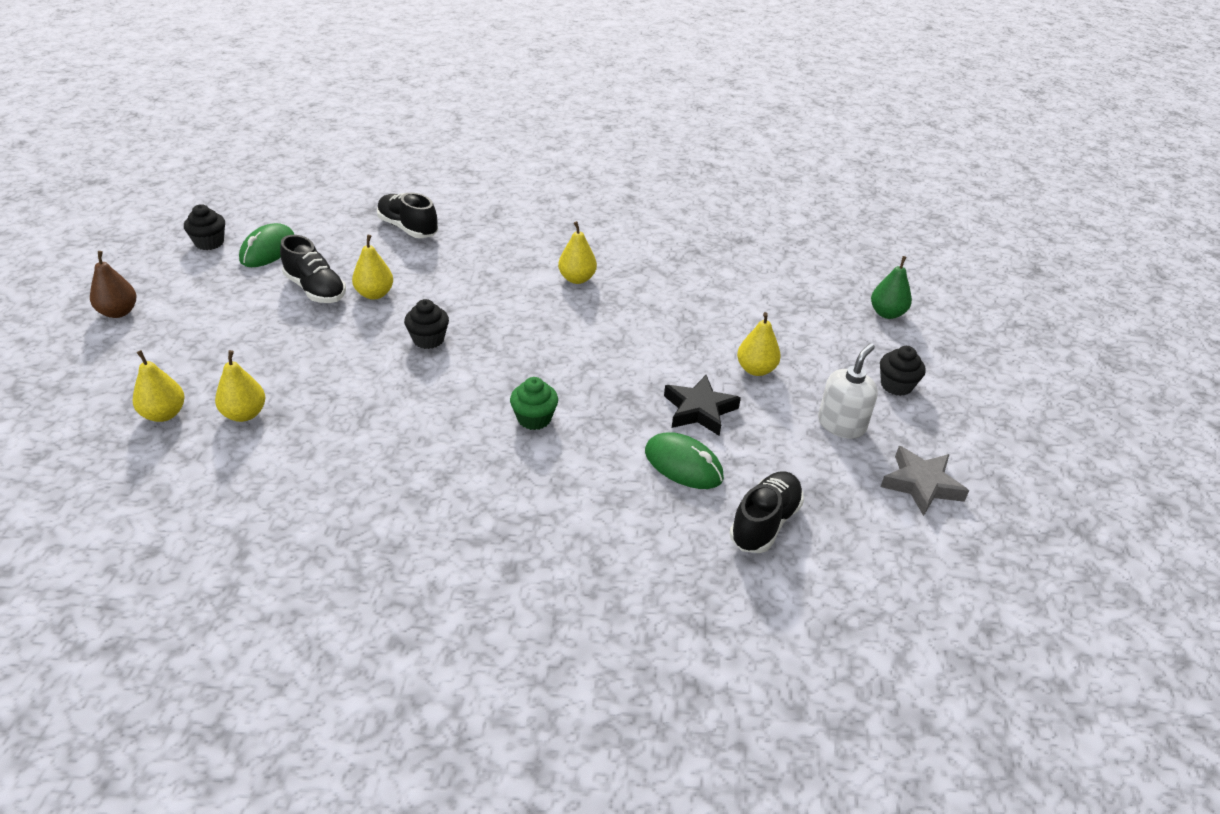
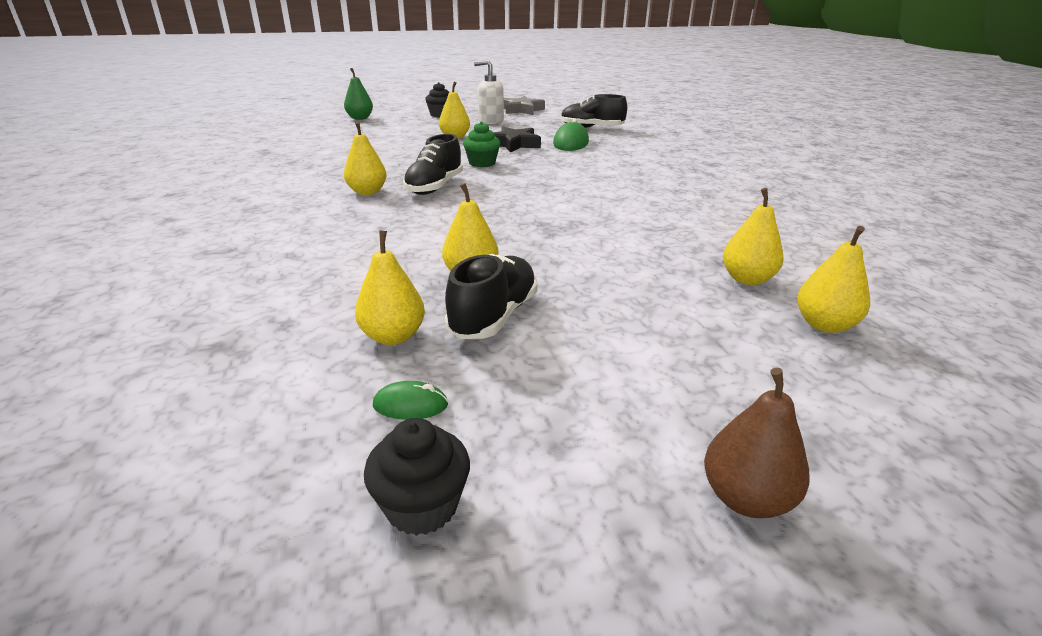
camera: 110 degrees left, 10 degrees down
(268, 250) = (410, 405): green mouse -> green mouse, size x0.52
(329, 255) = (393, 336): none -> yellow pear
(408, 228) = (283, 297): black shoe -> black shoe (434, 187)
(428, 339) = (527, 228): black cupcake -> none
(534, 418) = (581, 177): green cupcake -> green cupcake (482, 163)

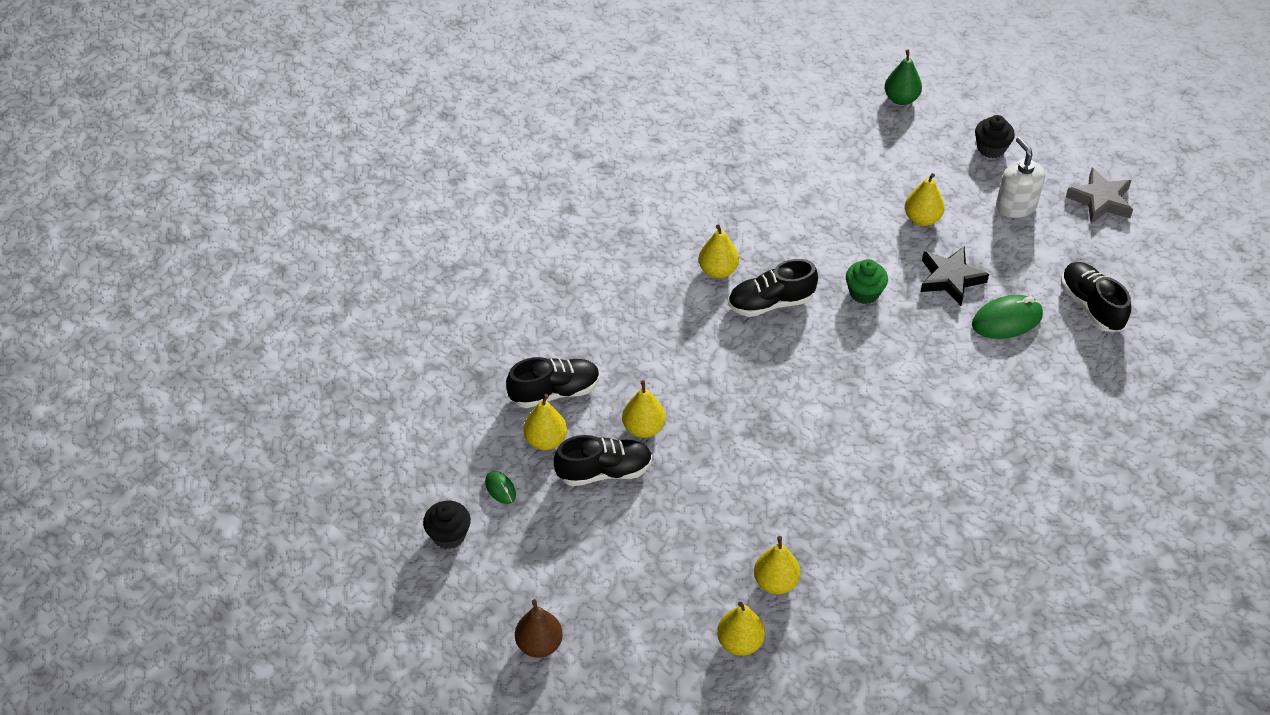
camera: 55 degrees right, 20 degrees up
(341, 304) = (555, 392): none -> black shoe

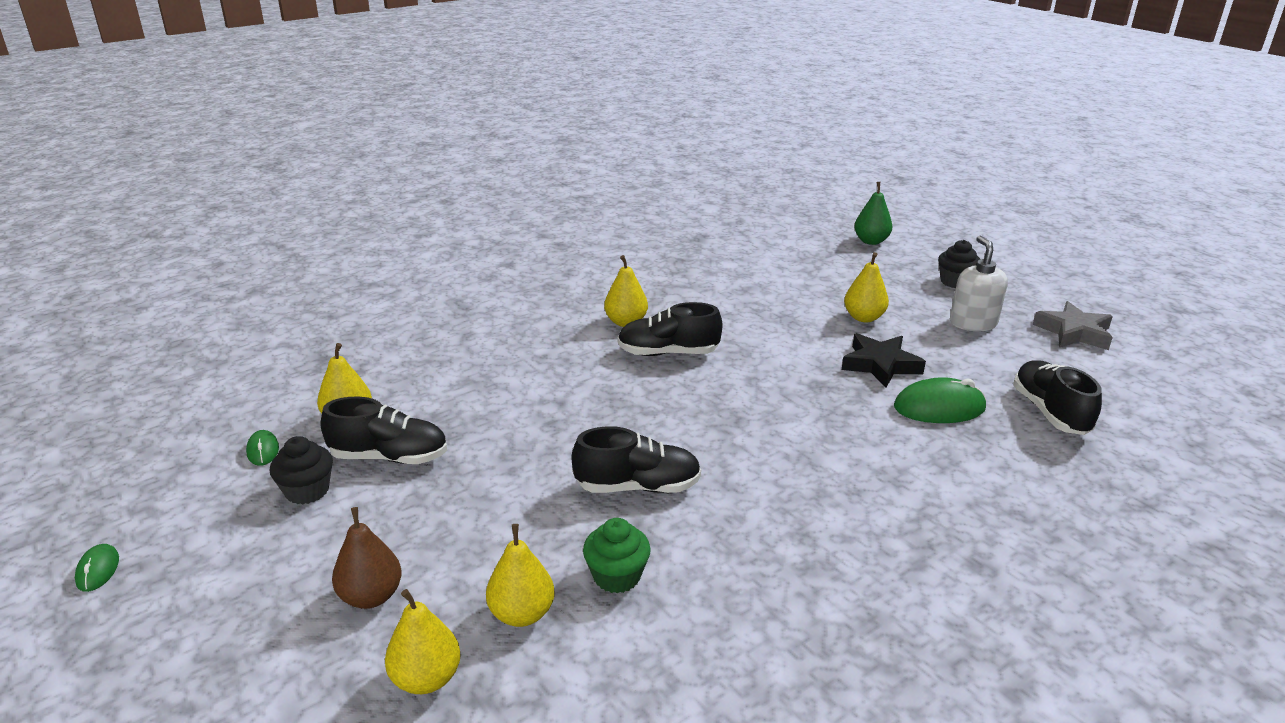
camera: 15 degrees right, 20 degrees down
(449, 535) = (168, 481): black cupcake -> black cupcake (307, 491)
(463, 621) = (98, 570): none -> green mouse
(539, 644) = (163, 618): brown pear -> brown pear (371, 596)
(555, 392) = (390, 382): black shoe -> black shoe (637, 487)
(643, 428) = (462, 427): yellow pear -> none
(864, 292) = (776, 361): green cupcake -> green cupcake (617, 576)

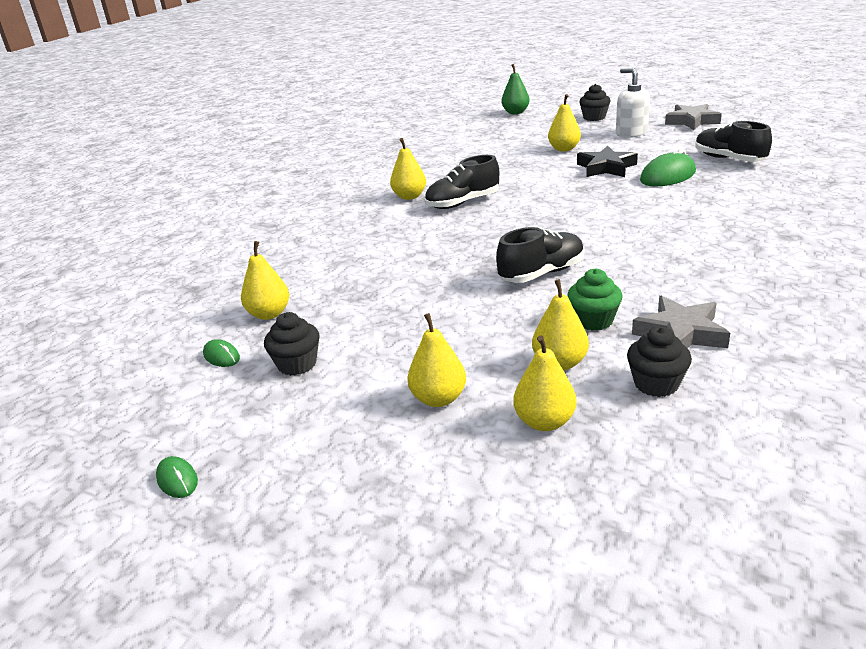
camera: 25 degrees left, 0 degrees up
(371, 596) = (438, 398): brown pear -> yellow pear
(389, 457) = (336, 322): black shoe -> none
(581, 694) = (656, 384): none -> black cupcake
(685, 641) = (681, 333): none -> grey star

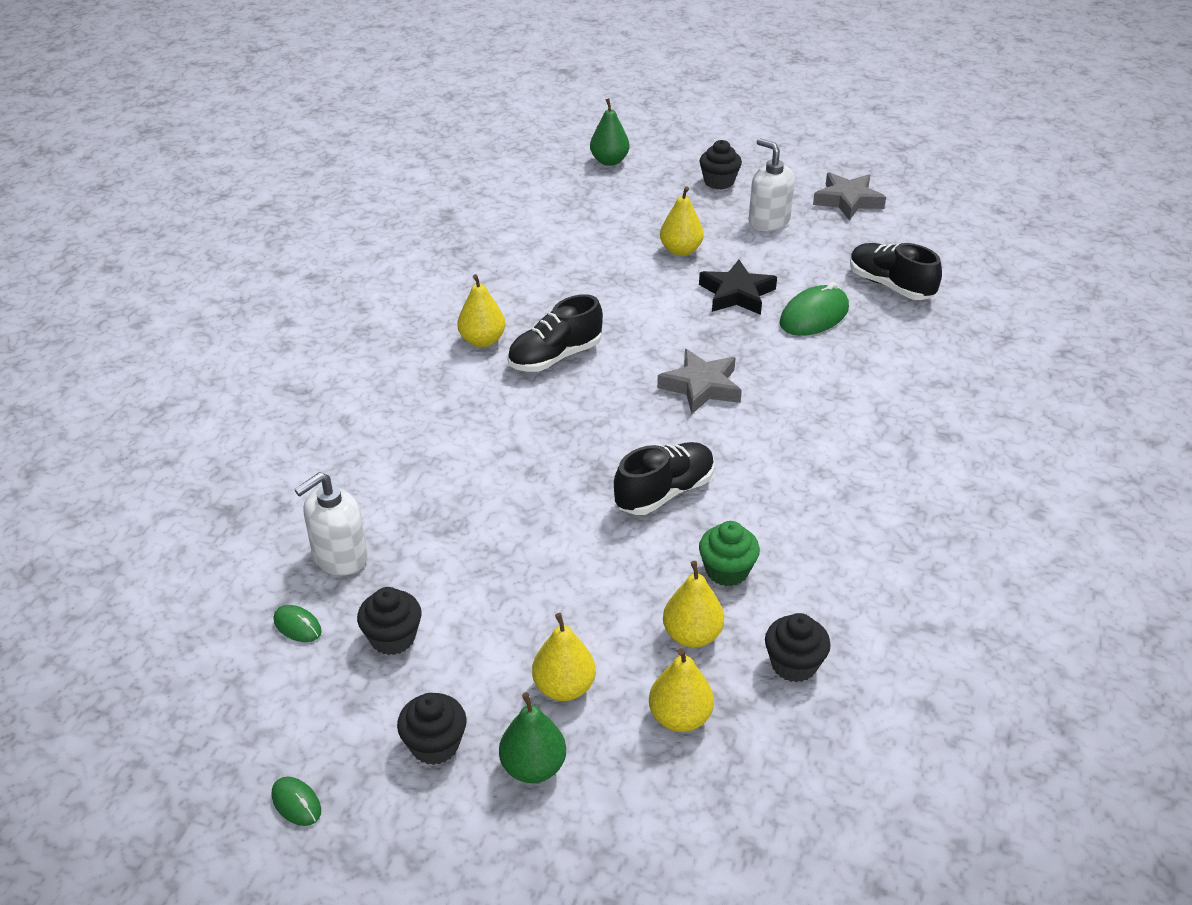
camera: 10 degrees left, 10 degrees up
(269, 314) = (339, 556): yellow pear -> white soap dispenser
(313, 438) = (435, 745): none -> black cupcake
(400, 457) = (533, 767): none -> green pear
(681, 333) = (821, 591): grey star -> grey star (701, 386)

